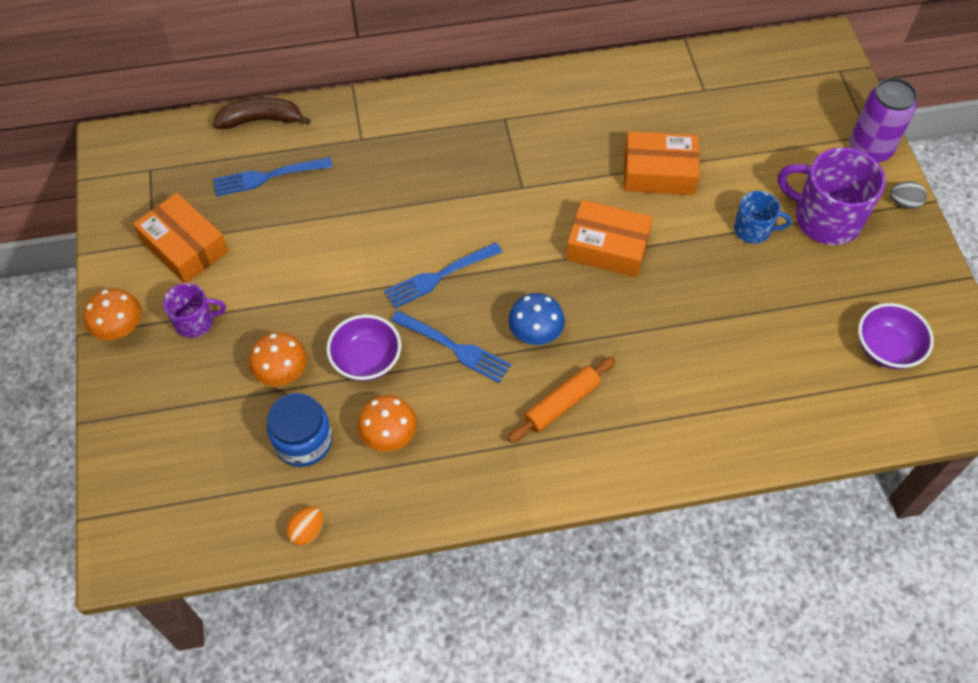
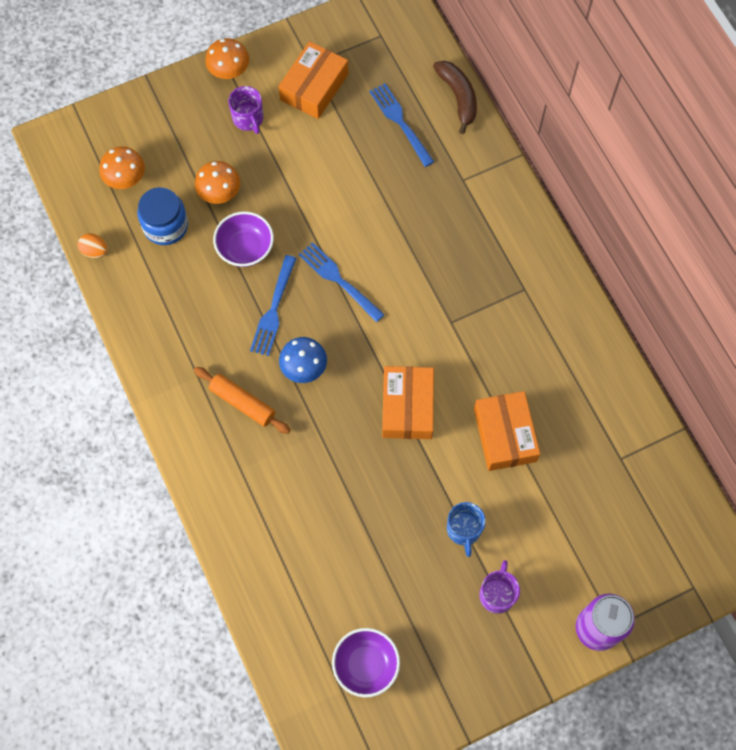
camera: 75 degrees right, 10 degrees up
(389, 435) = (184, 283): orange mushroom -> orange mushroom (125, 178)
(825, 218) = (497, 594): purple mug -> purple mug, size x0.55
(904, 203) = (539, 668): grey egg -> none

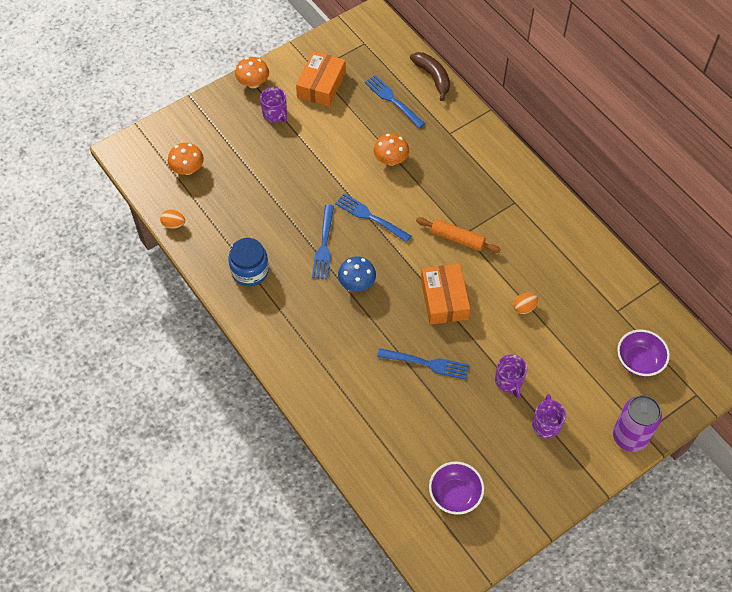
camera: 10 degrees left, 10 degrees down
(165, 226) = (226, 198): blue jar -> blue jar (250, 271)
(219, 193) = (264, 169): orange mushroom -> orange mushroom (391, 160)
(242, 403) = (314, 316): orange rolling pin -> orange rolling pin (457, 239)
(245, 248) = (292, 205): purple bowl -> purple bowl (639, 361)
(367, 488) = (426, 363): none -> blue fork
(464, 530) = (509, 381): blue mug -> purple mug
(504, 435) = (524, 308): orange box -> orange egg

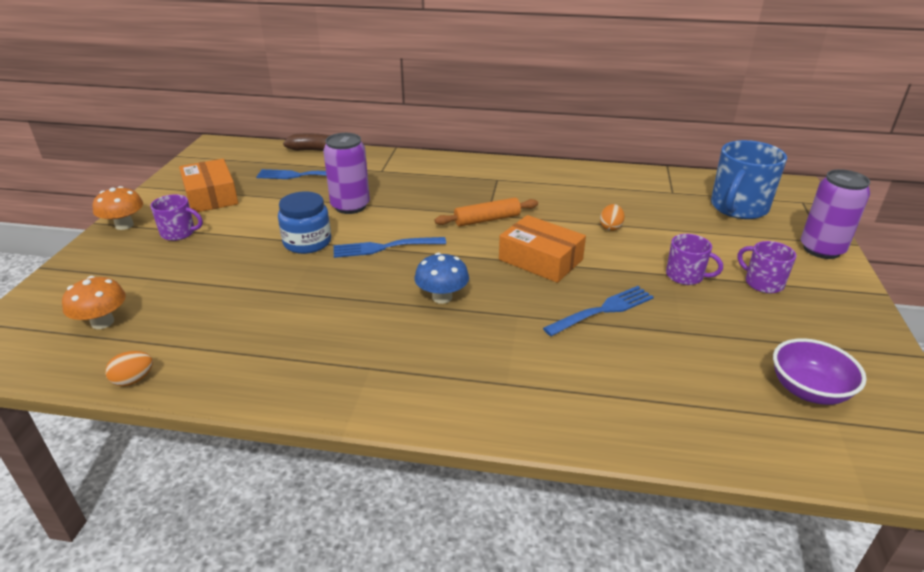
camera: 45 degrees left, 25 degrees down
(250, 271) = (301, 360): blue jar -> blue jar (307, 242)
(324, 245) = (363, 290): blue fork -> none
(391, 160) = (350, 206): orange mushroom -> purple can
(639, 361) = (738, 207): purple bowl -> blue mug

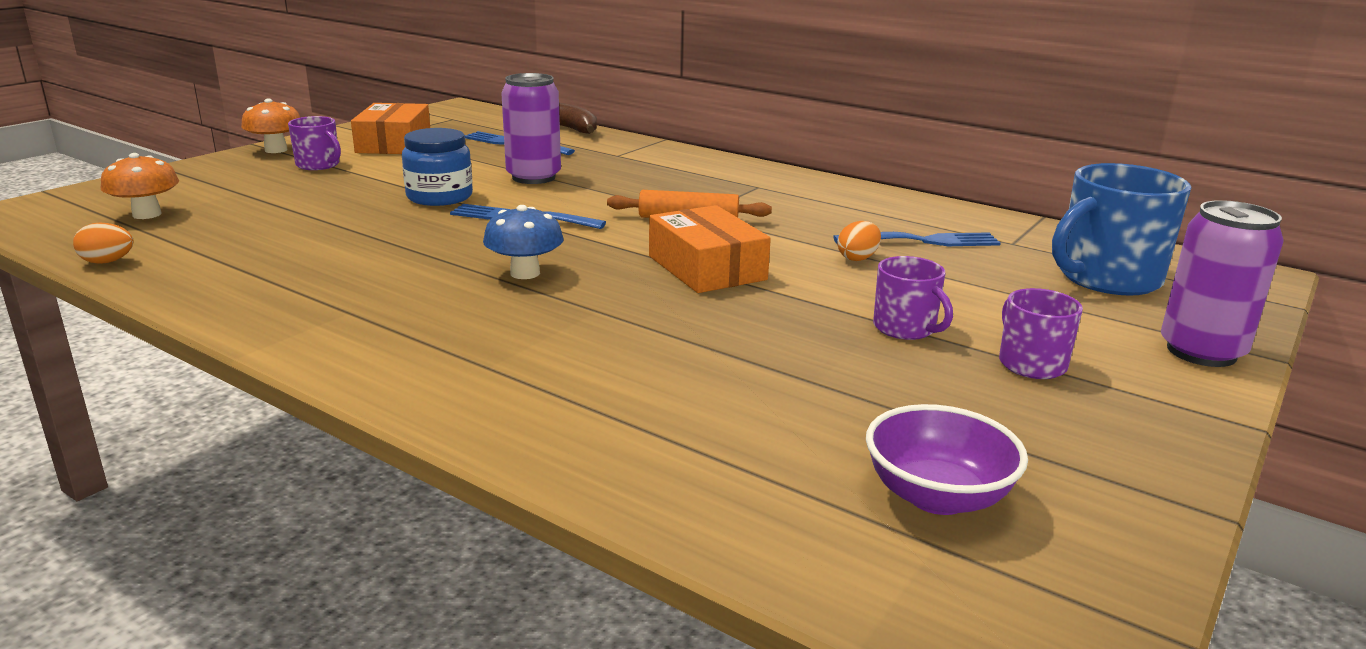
camera: 25 degrees right, 10 degrees down
(602, 311) = (722, 333): blue fork -> blue fork (922, 241)

